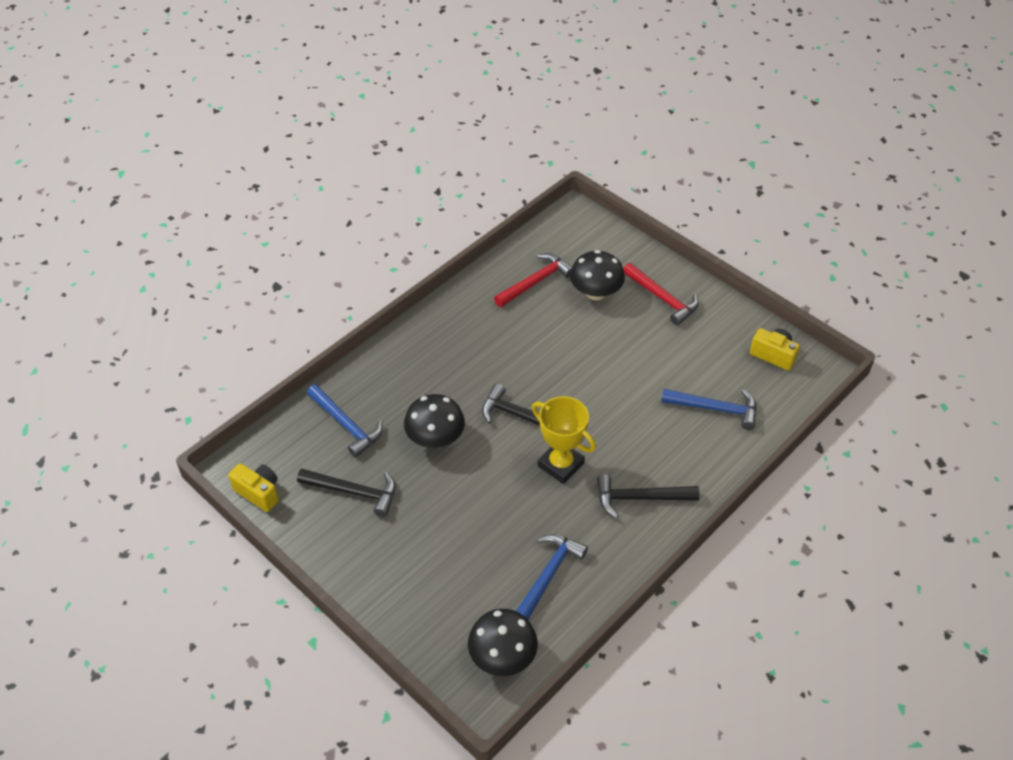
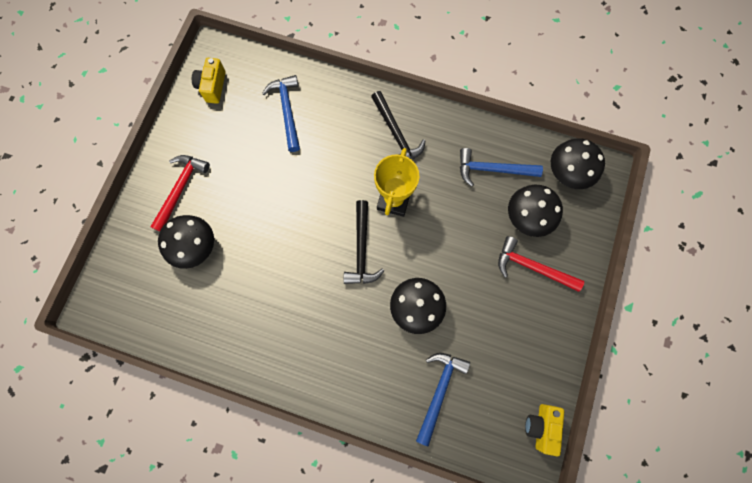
camera: 115 degrees left, 25 degrees up
(354, 492) = (499, 346): black hammer -> none
(472, 584) = (528, 217): none -> black mushroom
(535, 282) = (202, 305): red hammer -> red hammer (532, 267)

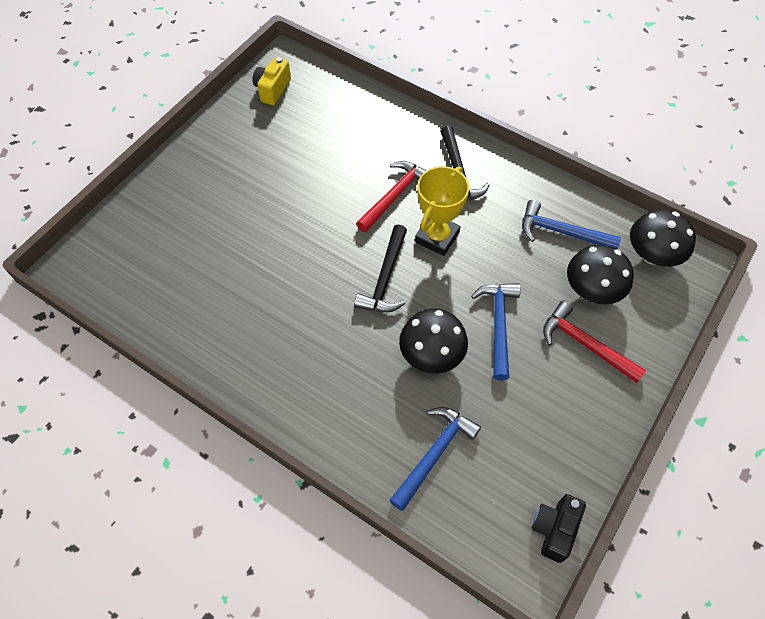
camera: 15 degrees right, 15 degrees down
(180, 189) = (205, 175): red hammer -> red hammer (395, 195)
(195, 247) = (200, 233): black mushroom -> none
(287, 110) = (344, 127): blue hammer -> blue hammer (498, 325)
(541, 426) = (554, 529): yellow camera -> black camera

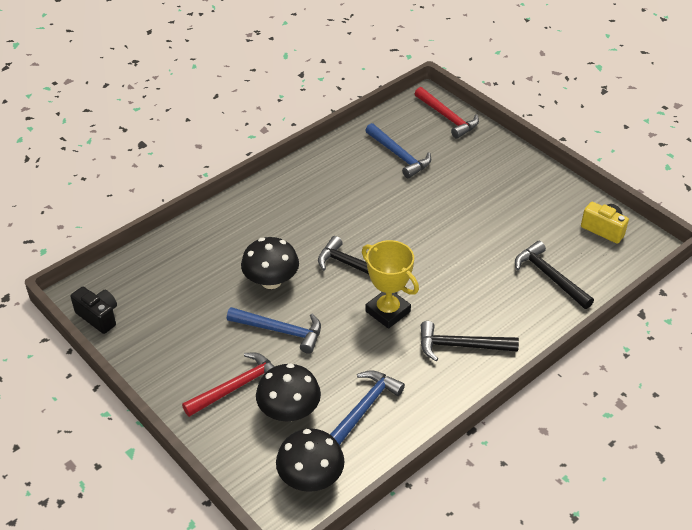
camera: 105 degrees right, 15 degrees down
(348, 121) = (549, 276): none -> black hammer
(395, 195) = (445, 292): red hammer -> red hammer (447, 117)
(434, 454) = (189, 264): blue hammer -> blue hammer (399, 156)

